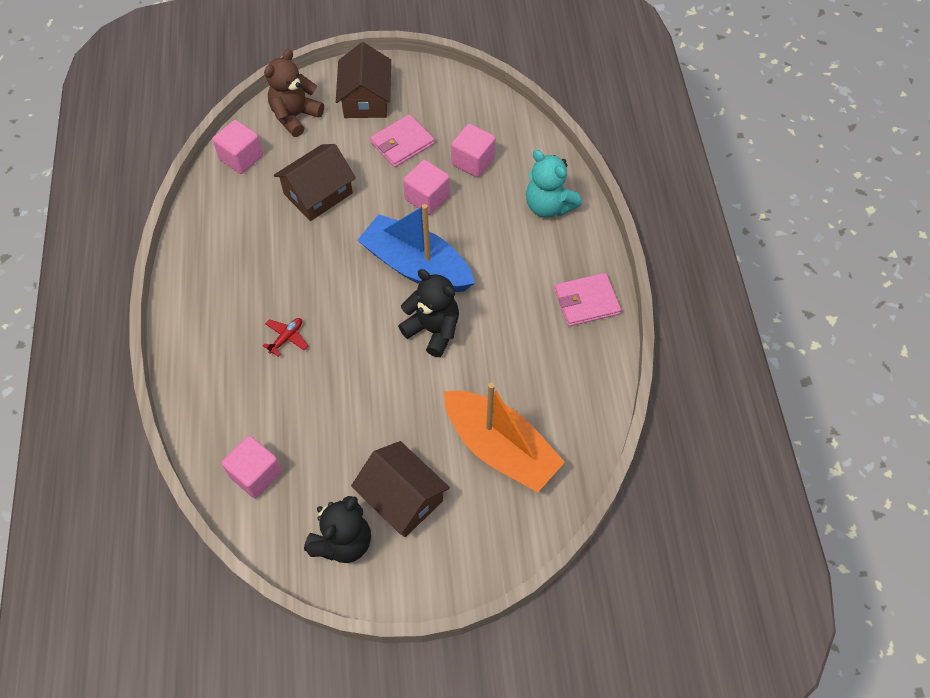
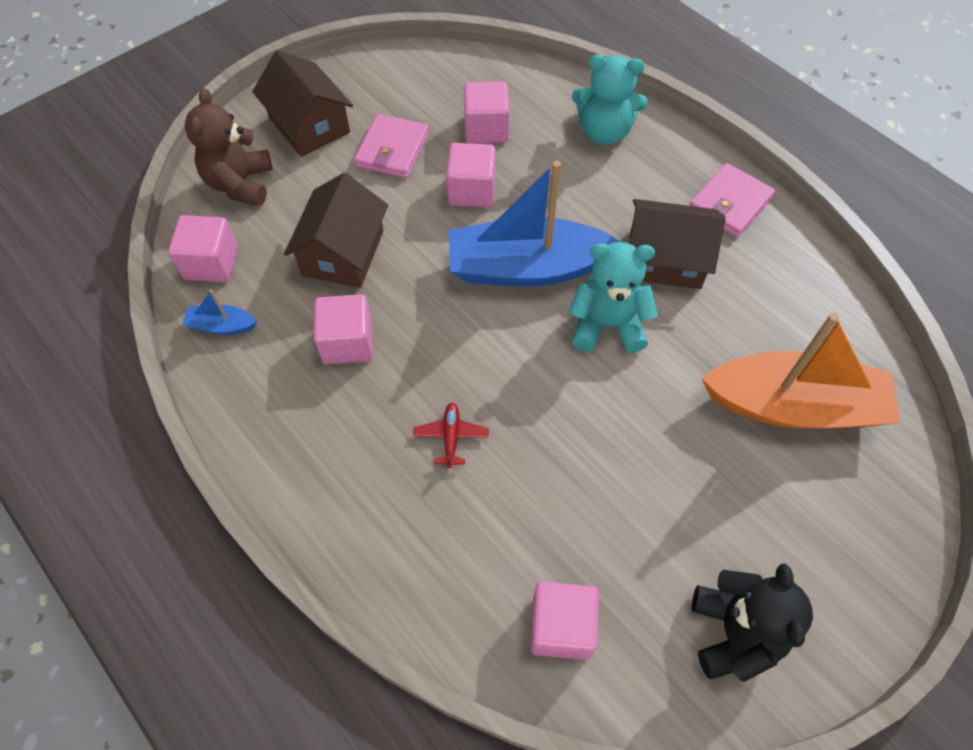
camera: 35 degrees left, 0 degrees up
(218, 199) = (222, 326): none -> blue boat
(276, 249) = (347, 342): none -> pink cube
(402, 498) = (749, 533): brown house -> brown house (665, 259)
(433, 330) = (607, 325): black teddy bear -> turquoise teddy bear

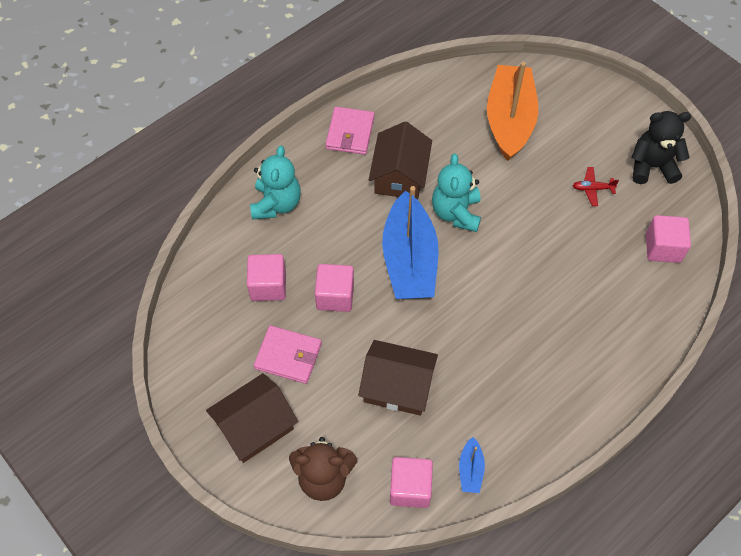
camera: 90 degrees left, 0 degrees up
(347, 342) = (480, 376): pink cube -> none
(451, 437) = (549, 306): red plane -> red plane (592, 189)
(730, 203) = (350, 133): pink wallet -> pink wallet turned 60 degrees clockwise

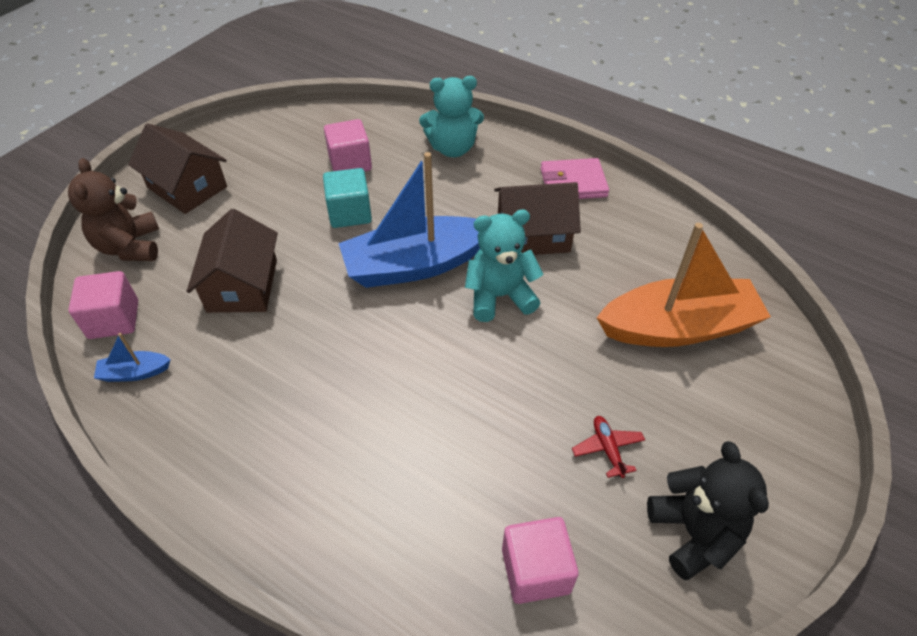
camera: 75 degrees right, 10 degrees down
(288, 356) = (269, 193): pink wallet -> none
(335, 296) = (350, 213): pink cube -> turquoise cube

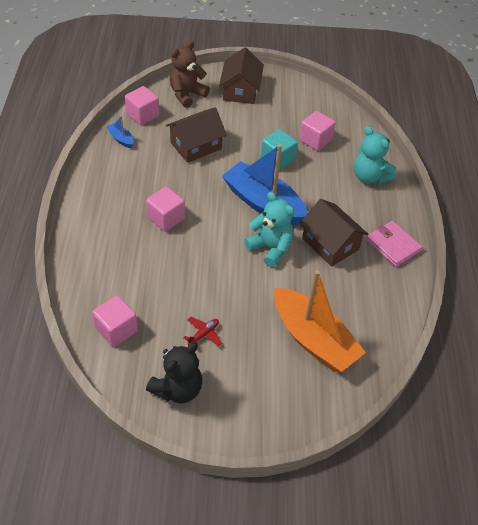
camera: 55 degrees right, 0 degrees up
(354, 391) = (166, 218): none -> pink cube

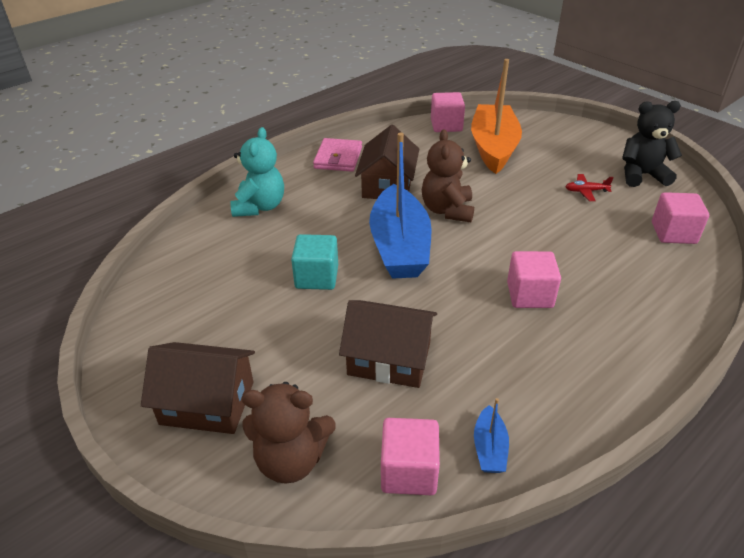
camera: 130 degrees left, 10 degrees down
(240, 90) = (207, 403): brown house -> brown house turned 45 degrees clockwise
(270, 248) = (447, 210): turquoise teddy bear -> brown teddy bear
(315, 140) = (242, 270): pink cube -> pink cube (446, 125)

